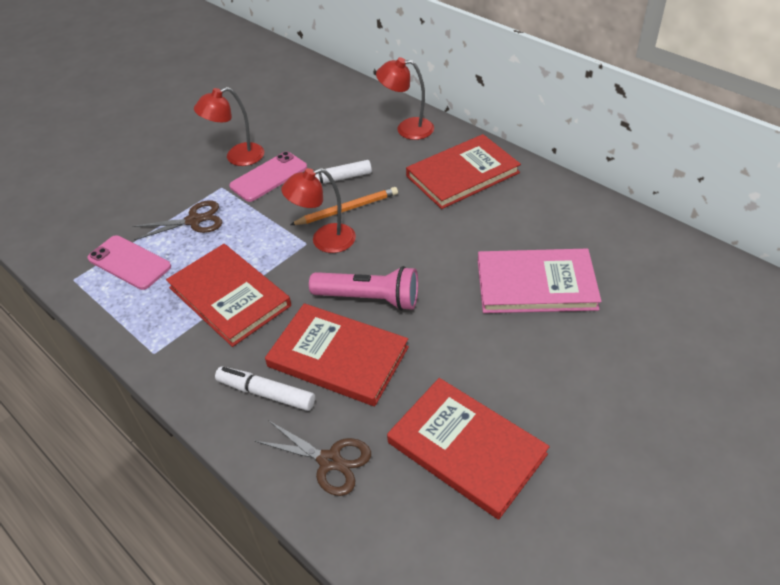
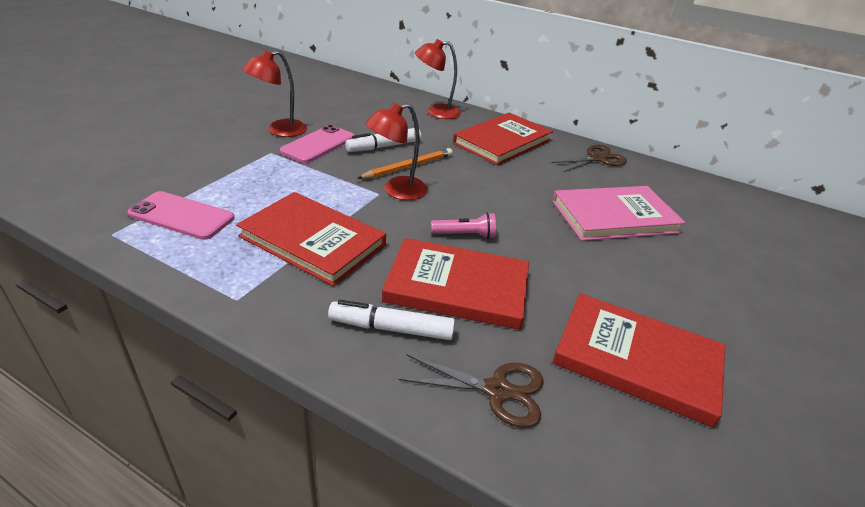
camera: 20 degrees left, 10 degrees down
(194, 220) = (249, 178): brown scissors -> brown scissors (598, 158)
(369, 298) = (464, 235): pink flashlight -> pink flashlight, size x0.57

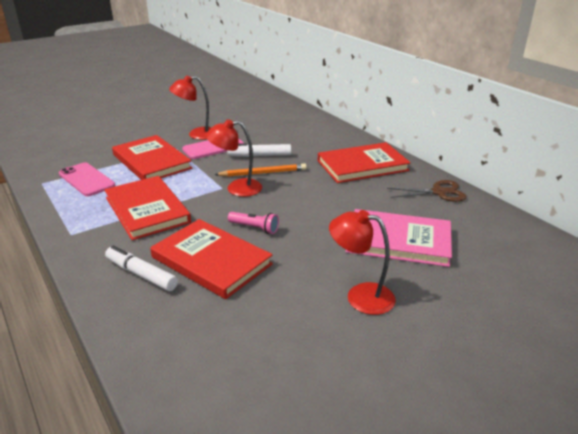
camera: 30 degrees right, 5 degrees down
(436, 112) = (329, 135): red lamp -> red lamp (360, 296)
(498, 390) = (169, 331): brown scissors -> none
(636, 360) = (292, 345): red book -> red book (151, 161)

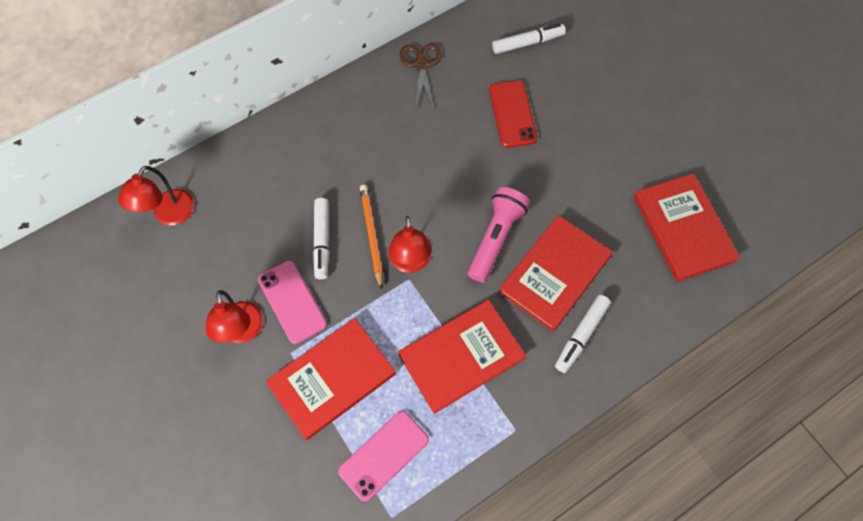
camera: 90 degrees left, 35 degrees up
(254, 228) = (495, 238): pink flashlight -> pink flashlight, size x1.74
(360, 296) = (595, 153): red lamp -> red lamp (169, 215)
(362, 165) = (356, 127): red book -> red book (683, 229)
(398, 241) = (512, 114): pink book -> red phone
(499, 253) = (527, 43): none -> white marker

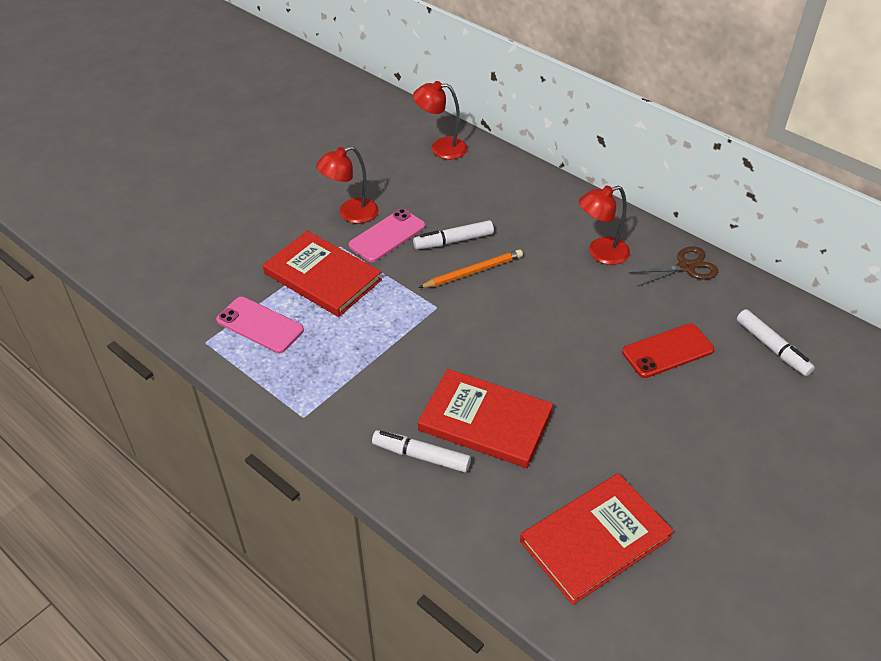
camera: 75 degrees right, 20 degrees down
(410, 262) = (455, 304): red lamp -> red lamp (600, 253)
(461, 356) = (369, 361): red book -> none
(495, 238) = (507, 364): pink flashlight -> none

